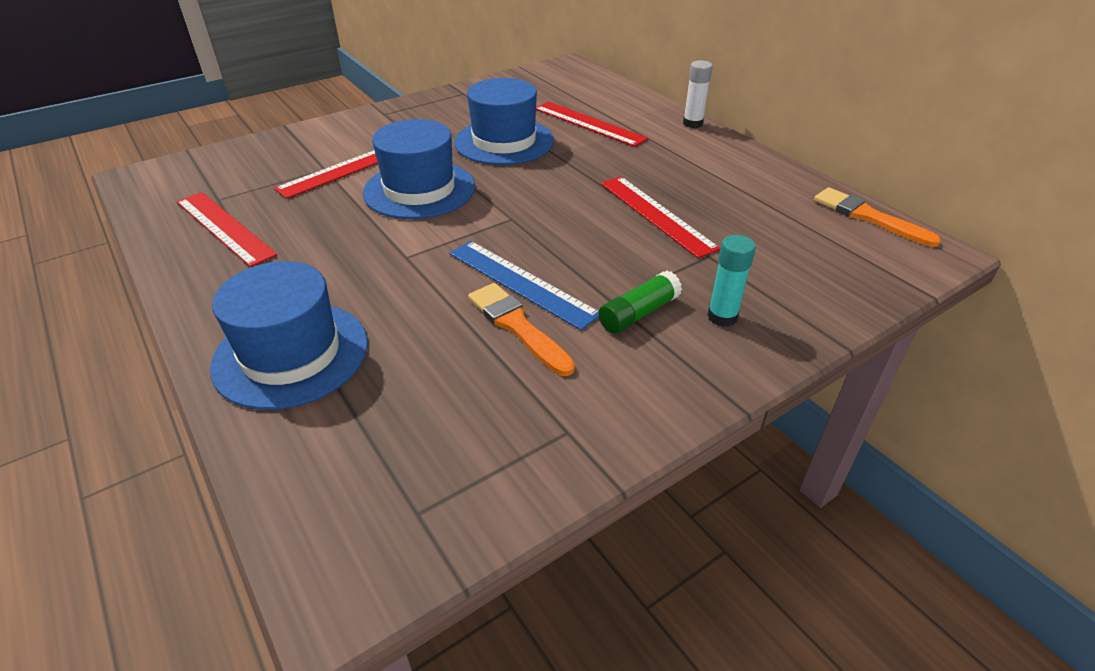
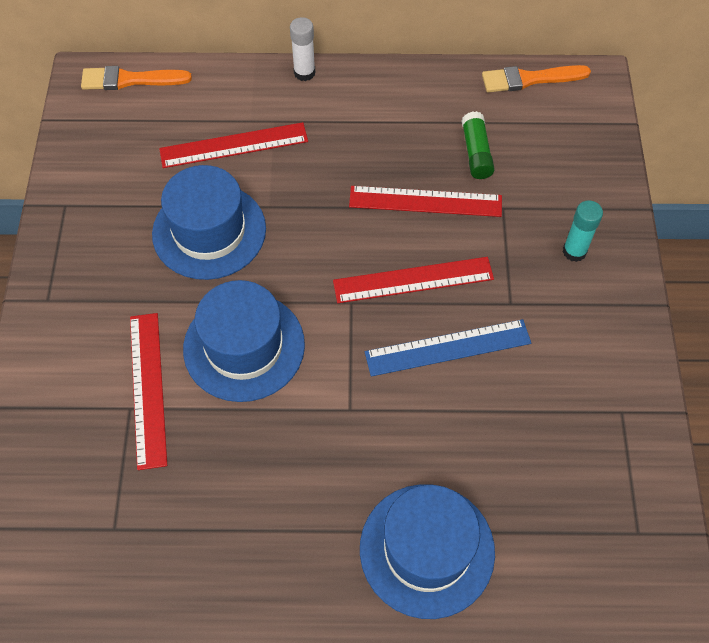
camera: 55 degrees left, 20 degrees up
(224, 227) = (181, 540): red ruler -> red ruler (413, 280)
(517, 326) = (499, 380): orange brush -> orange brush (130, 80)
(638, 313) = (536, 297): green glue stick -> green glue stick (476, 153)

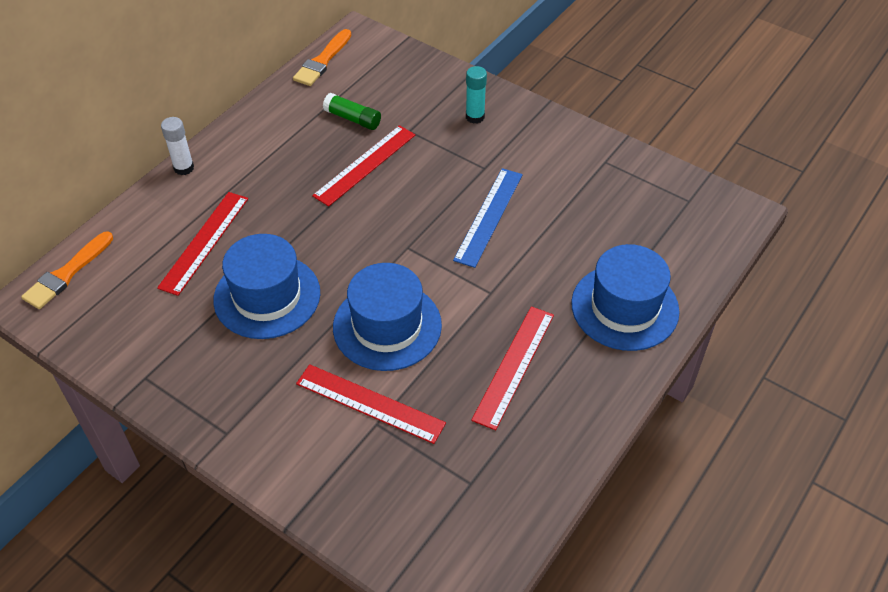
camera: 55 degrees left, 10 degrees down
(413, 280) = (421, 205): red ruler -> red ruler (514, 366)

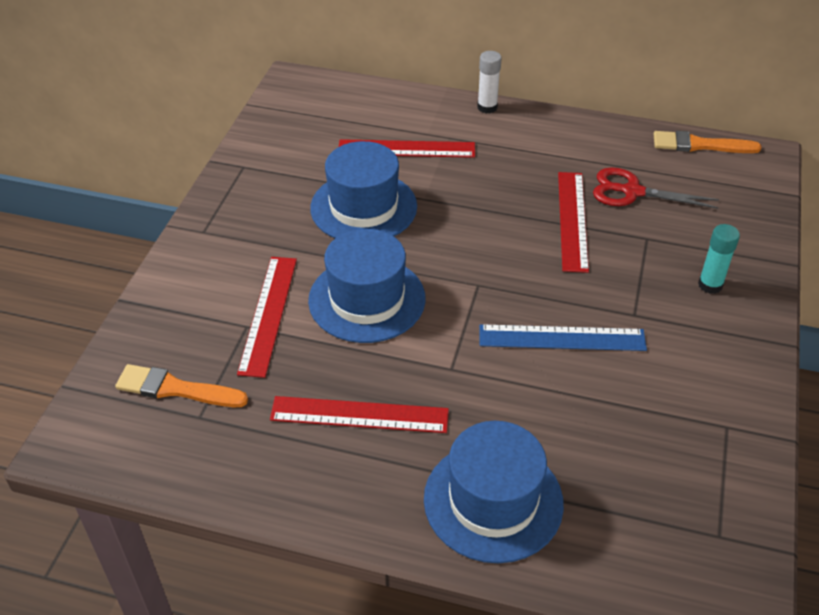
camera: 70 degrees right, 5 degrees down
(67, 273) = (331, 88): orange brush -> orange brush (176, 389)
(352, 119) = (632, 191): green glue stick -> red scissors
(365, 165) = (572, 220): red ruler -> red ruler turned 75 degrees clockwise

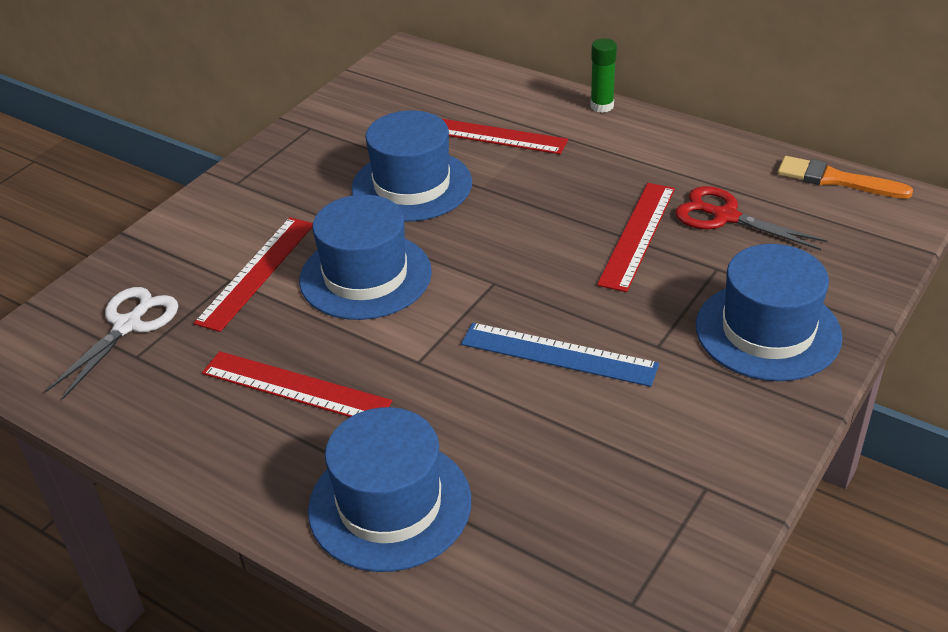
camera: 20 degrees right, 5 degrees down
(176, 389) = (128, 325): orange brush -> white scissors
(487, 107) = (602, 106): white glue stick -> green glue stick
(710, 285) = (767, 331): turquoise glue stick -> blue hat

